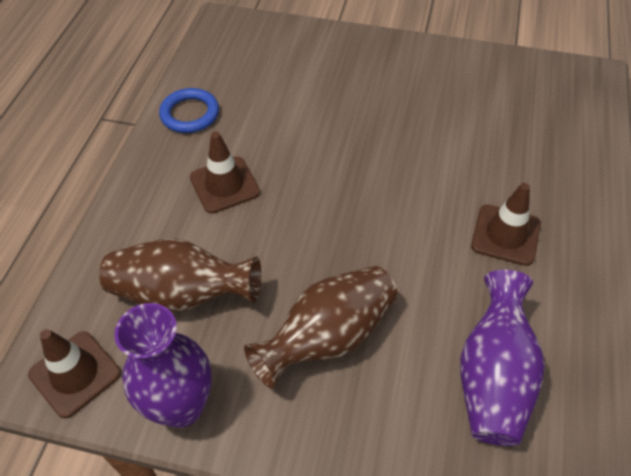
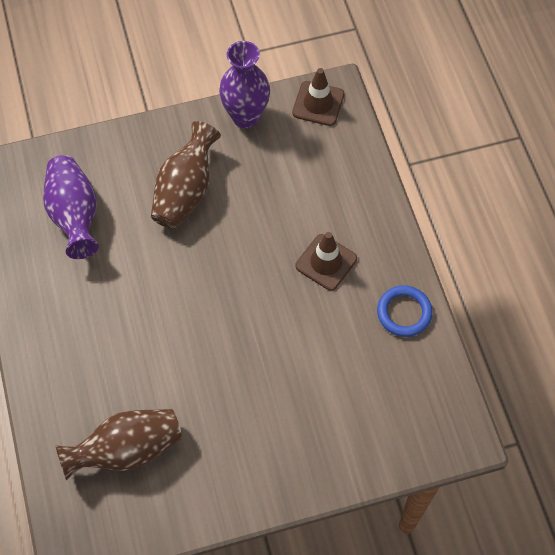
camera: 150 degrees right, 10 degrees up
(182, 294) = (294, 173): brown vase -> brown vase (127, 450)
(505, 235) = (99, 321): brown traffic cone -> none

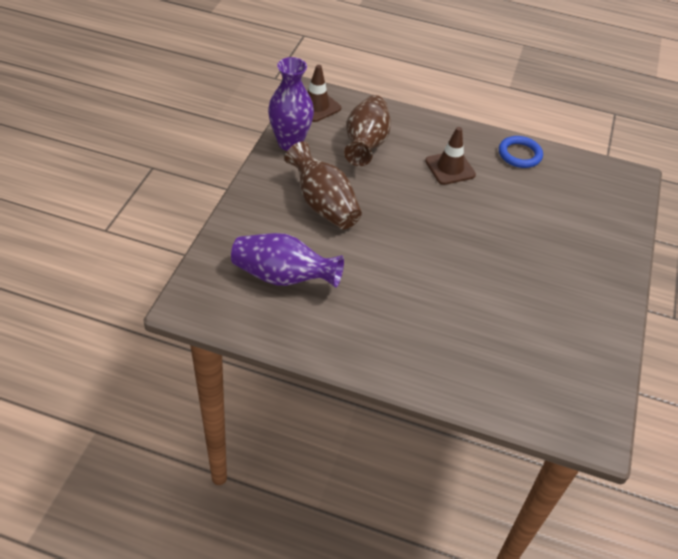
camera: 60 degrees left, 15 degrees down
(127, 450) = (529, 353): brown vase -> brown vase (365, 144)

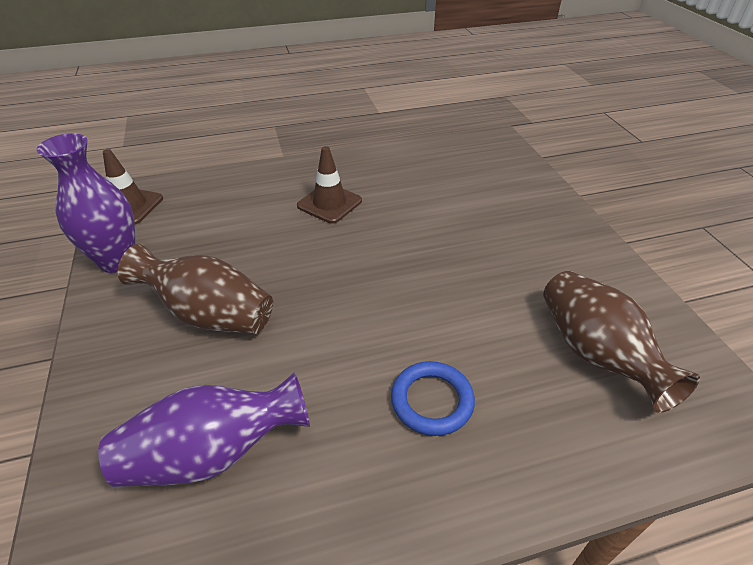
camera: 30 degrees left, 5 degrees down
(365, 144) = (217, 220): brown vase -> brown vase (595, 354)
(519, 154) = (386, 162): blue ring -> blue ring (432, 401)

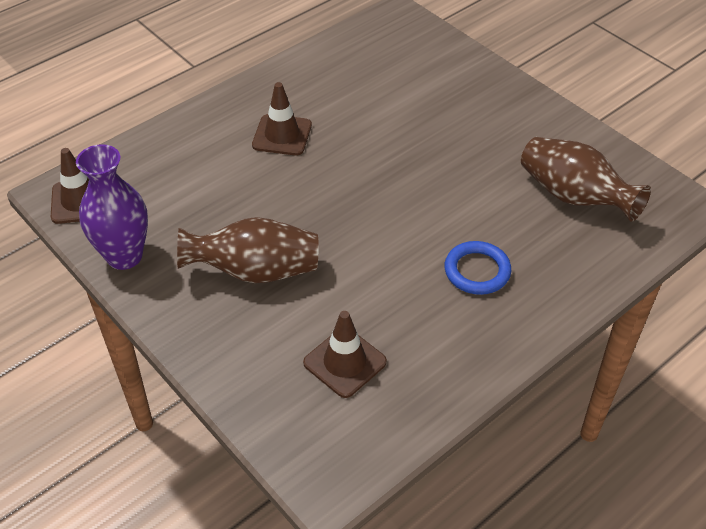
camera: 25 degrees left, 5 degrees up
(212, 453) = (345, 362): purple vase -> brown traffic cone

